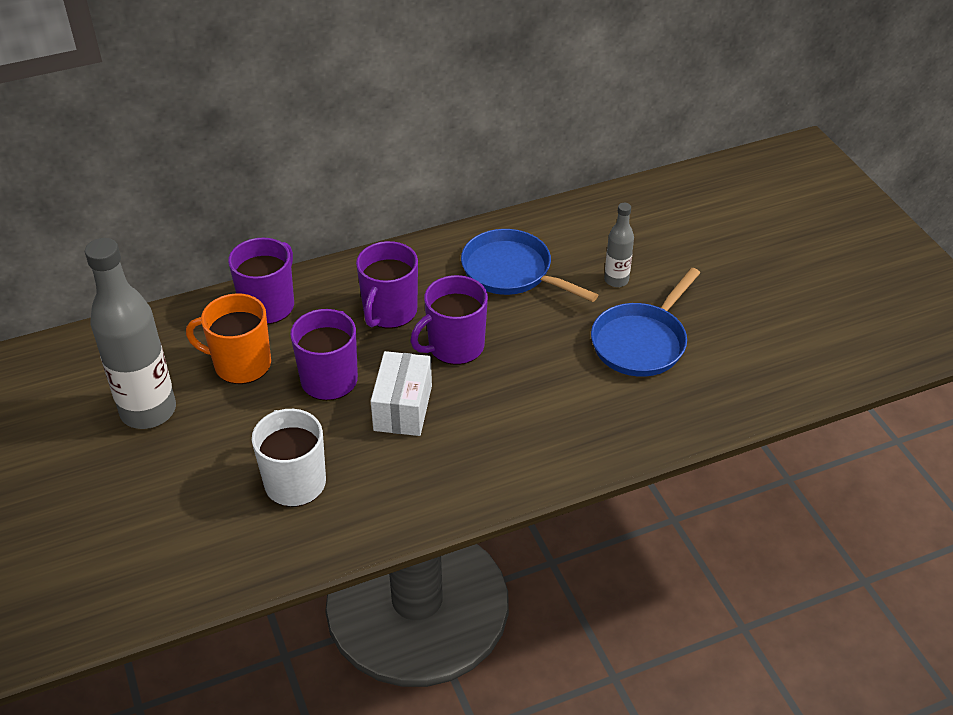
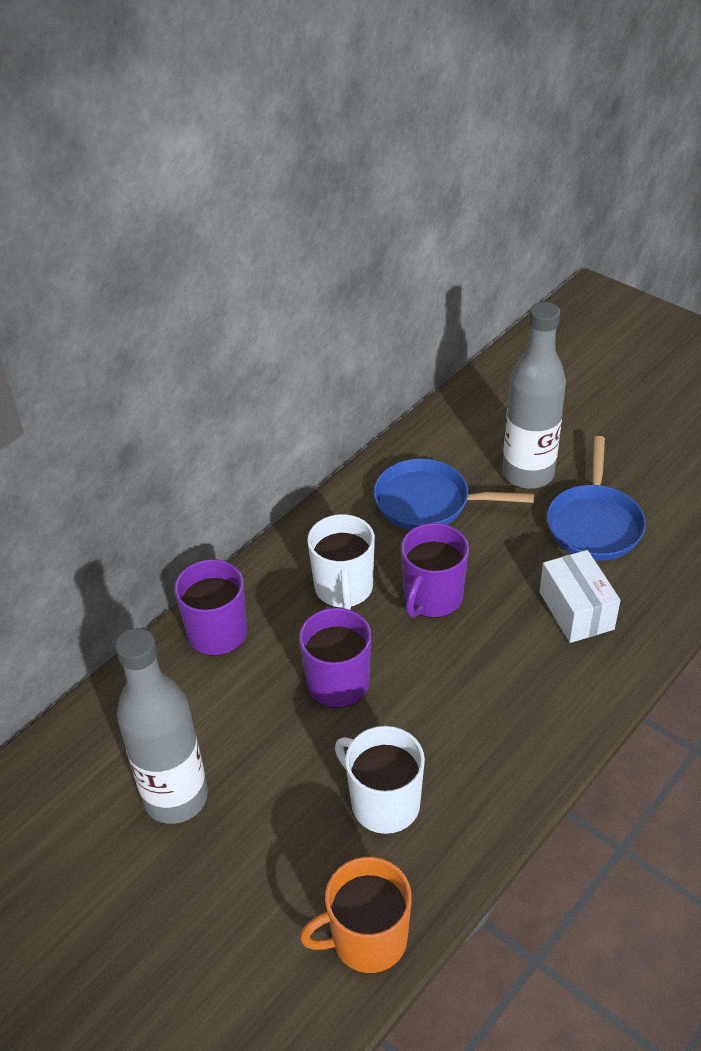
camera: 25 degrees left, 0 degrees up
(241, 364) = (236, 705): orange mug -> orange mug (367, 939)
(389, 312) = (344, 588): purple mug -> white mug
(403, 408) = (430, 680): white box -> white box (576, 610)
(616, 280) = (528, 474): grey bottle -> grey bottle, size x2.05

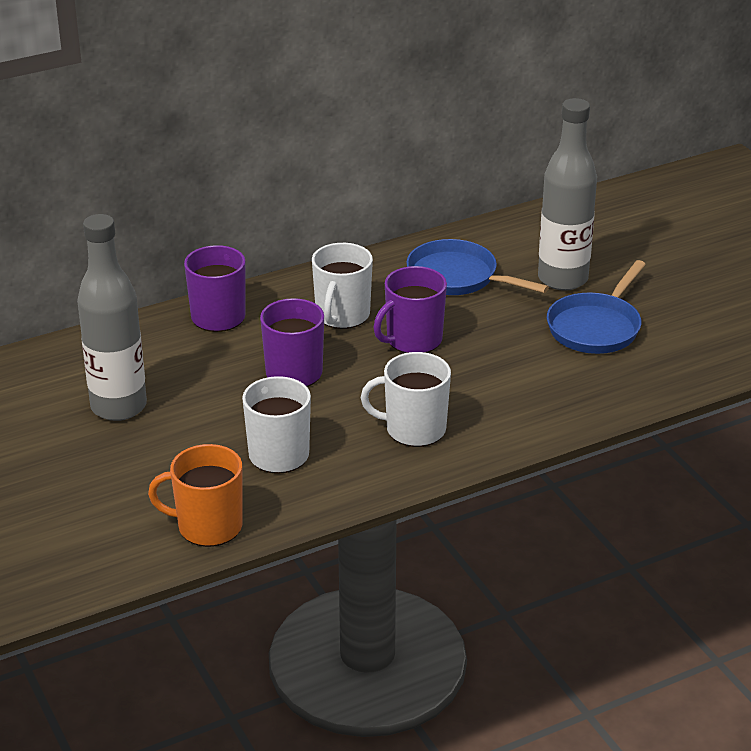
camera: 20 degrees right, 10 degrees down
(502, 717) = (414, 429): none -> white mug
(576, 610) = (532, 380): white box -> none

